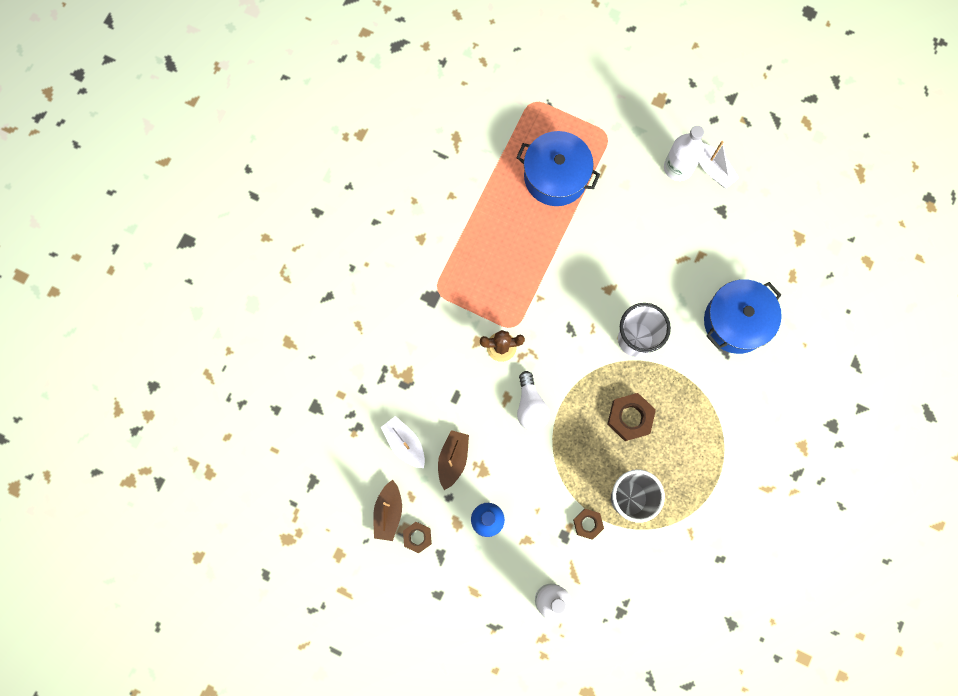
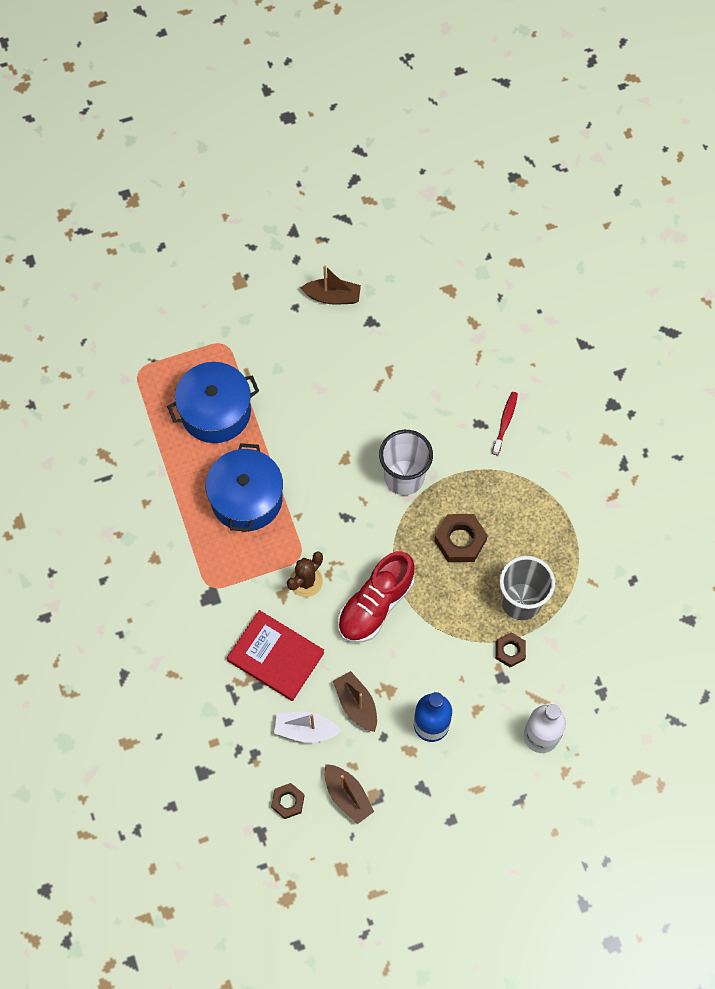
camera: 45 degrees left, 10 degrees down
(417, 537) = (390, 792): brown nut -> brown nut (288, 801)
(433, 377) = (275, 657): none -> red book
(531, 406) = (375, 605): white light bulb -> red shoe
(678, 167) = (305, 319): white bottle -> none
(713, 168) = (332, 297): white boat -> brown boat
(736, 322) = (466, 394): blue pot -> blue pot (246, 498)
(743, 366) = (505, 422): none -> red toothbrush

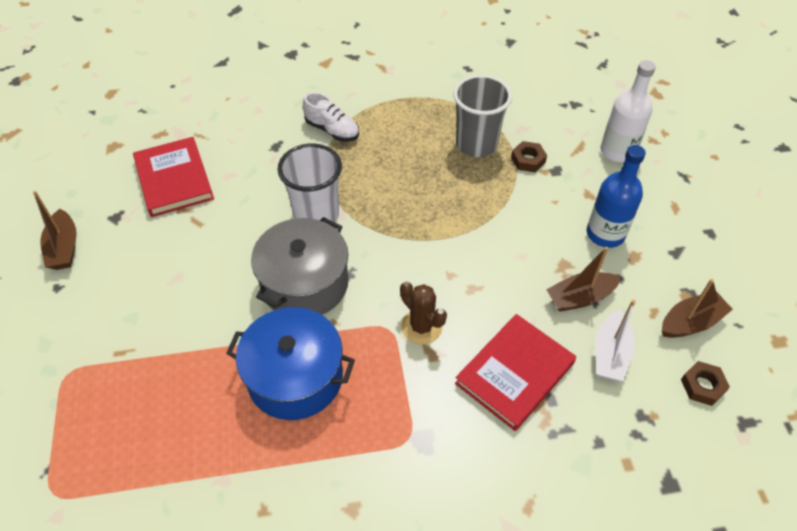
camera: 80 degrees left, 15 degrees down
(215, 411) = (159, 397): blue pot -> none
(331, 485) = (305, 283): none -> grey pot
(332, 297) = (64, 248): brown boat -> brown boat turned 150 degrees clockwise
(375, 605) = (462, 262): red shoe -> none
(421, 352) = (174, 179): none -> red book
(460, 540) = (401, 180): brown nut -> none
(505, 422) = (281, 127): red toothbrush -> none
(511, 468) = (332, 130): none -> white shoe

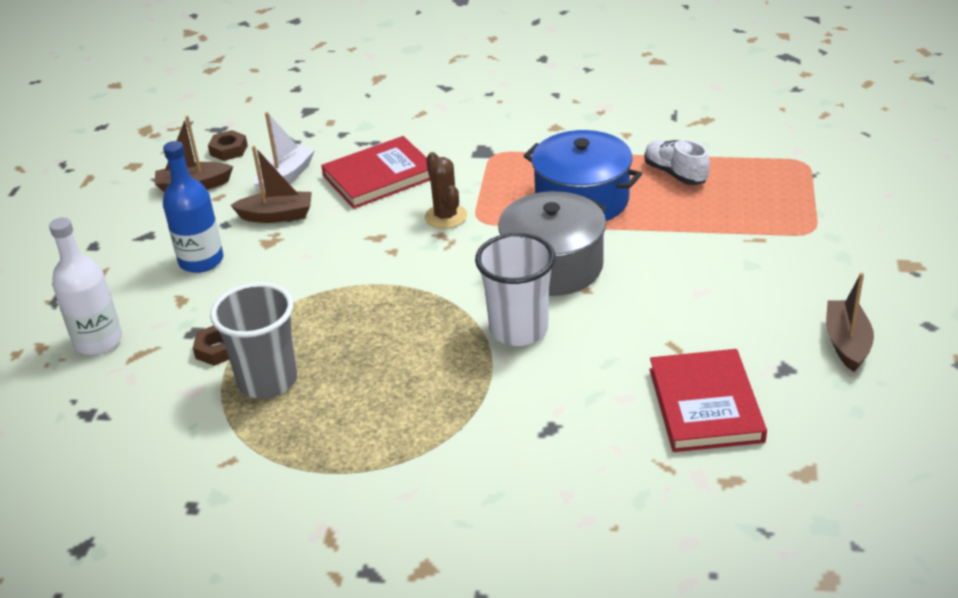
camera: 160 degrees left, 15 degrees down
(332, 130) = (458, 438): white shoe -> white shoe (675, 174)

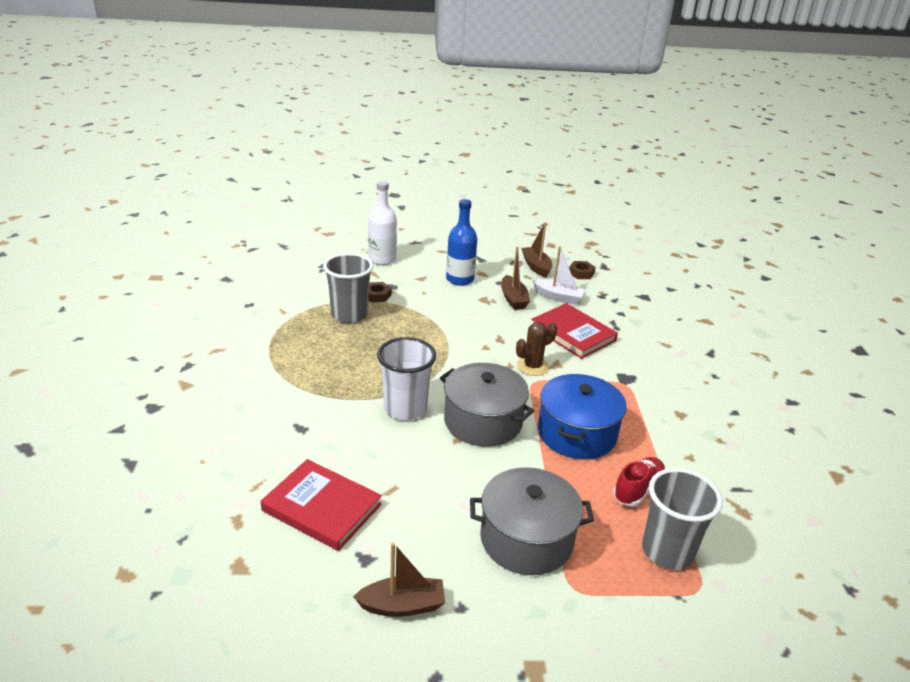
camera: 75 degrees right, 5 degrees down
(675, 174) = (638, 490): white shoe -> red shoe
(705, 405) = (321, 507): red book -> red book turned 45 degrees clockwise
(748, 253) = (526, 539): none -> grey pot
(759, 171) = (667, 551): none -> grey cup

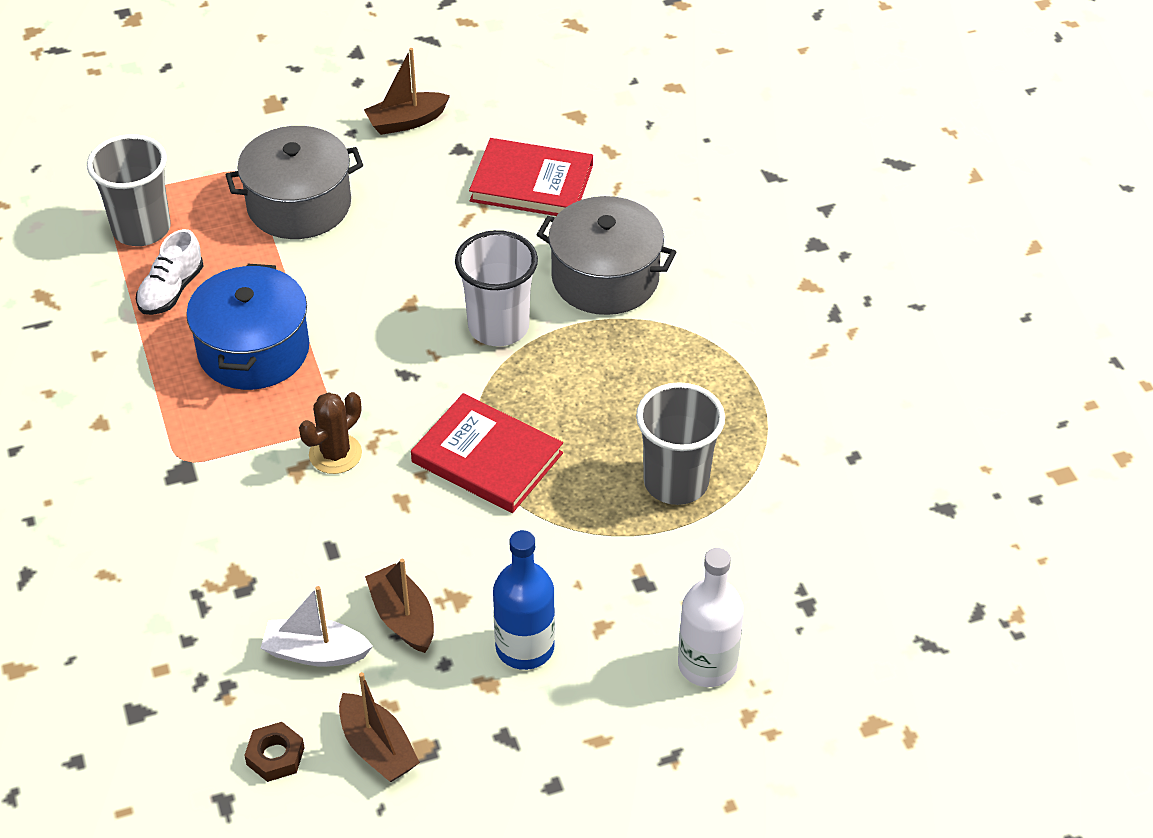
camera: 165 degrees right, 15 degrees up
(377, 295) = (657, 547): brown nut -> none
(483, 421) = (386, 335): grey pot -> grey pot (605, 278)
(573, 334) = (276, 552): red book -> red book (487, 458)
(638, 490) = (171, 291): red shoe -> white shoe

